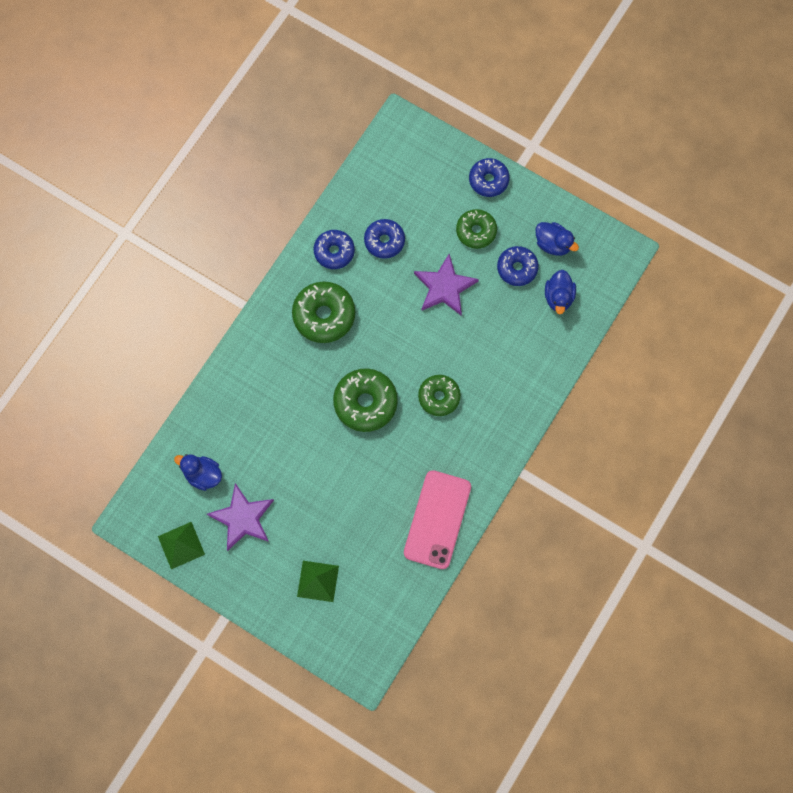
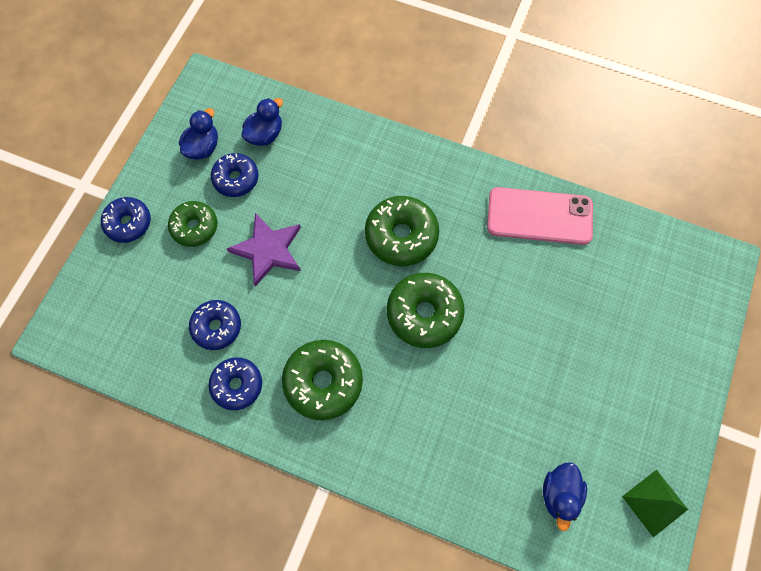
camera: 100 degrees left, 5 degrees down
(242, 518) = (599, 431): purple star -> none
(318, 581) = (645, 329): green pyramid -> none
(439, 397) = (401, 236): green donut -> green donut, size x1.51
(558, 297) = (265, 134): blue duck -> blue duck turned 45 degrees counterclockwise

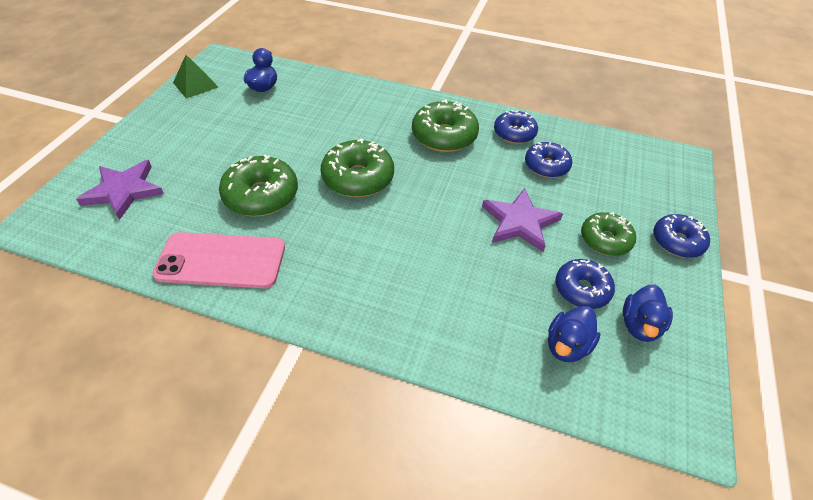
camera: 175 degrees right, 20 degrees down
(401, 236) = (381, 238): green donut -> green donut (261, 195)
(660, 302) = (124, 191): none -> purple star

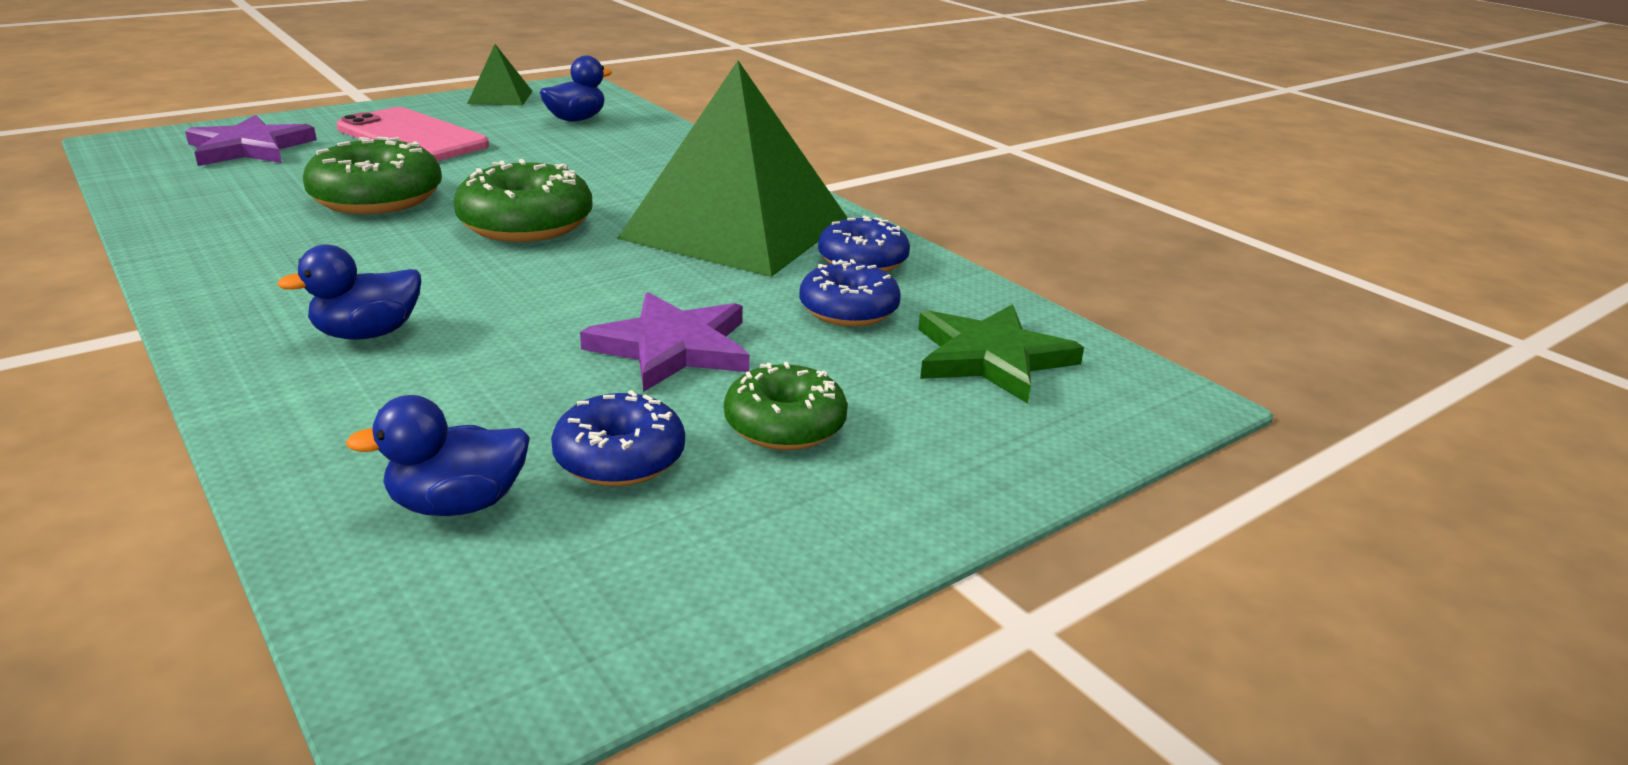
camera: 35 degrees right, 20 degrees down
(221, 260) = (219, 230): pink phone -> pink phone (412, 137)
(444, 136) = (736, 228): green donut -> green pyramid
(617, 167) = (991, 358): none -> green star
(639, 325) = (633, 547): blue duck -> blue duck (368, 333)
(677, 242) = (933, 488): blue donut -> none

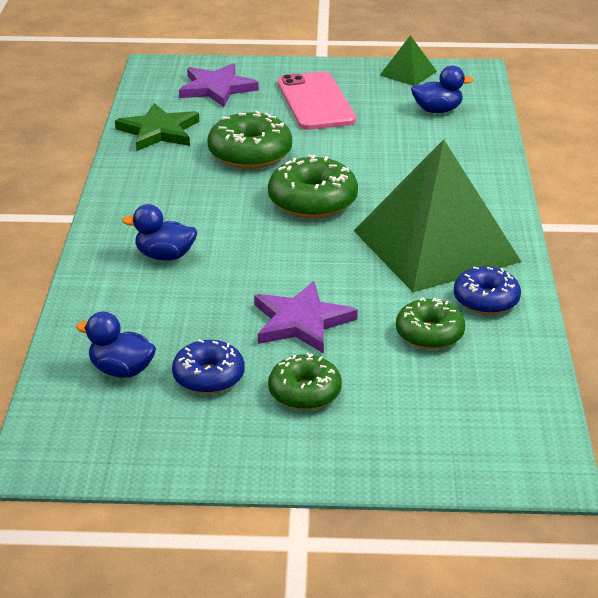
camera: 40 degrees right, 5 degrees up
(848, 310) = (429, 334): blue donut -> green donut
(991, 358) = (473, 400): green star -> green star (159, 131)

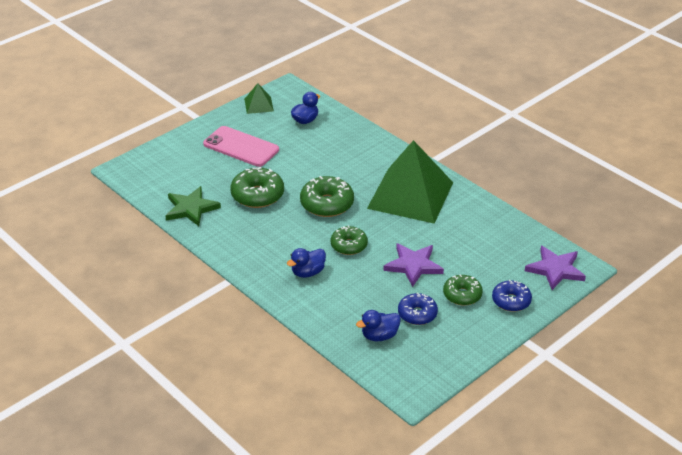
camera: 45 degrees left, 5 degrees up
(217, 88) = (177, 166): purple star -> purple star (555, 269)
(429, 334) = (468, 238): green donut -> green donut (349, 245)
(486, 300) = (466, 209): blue donut -> blue donut (511, 301)

